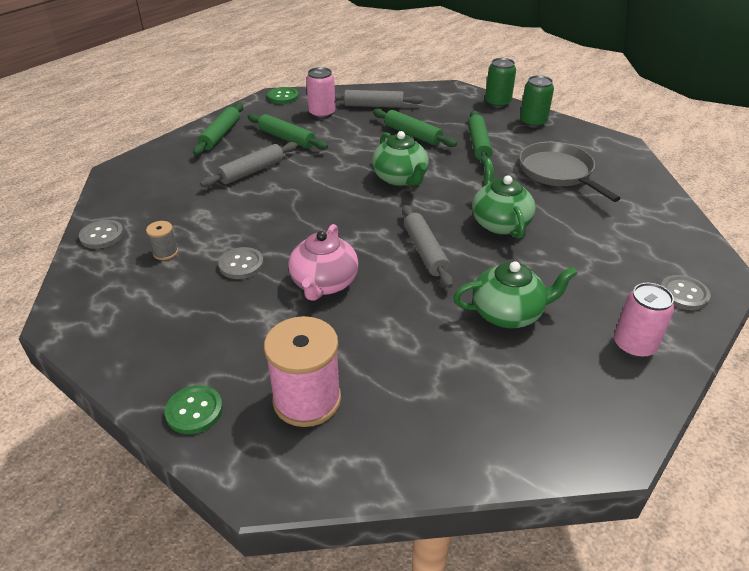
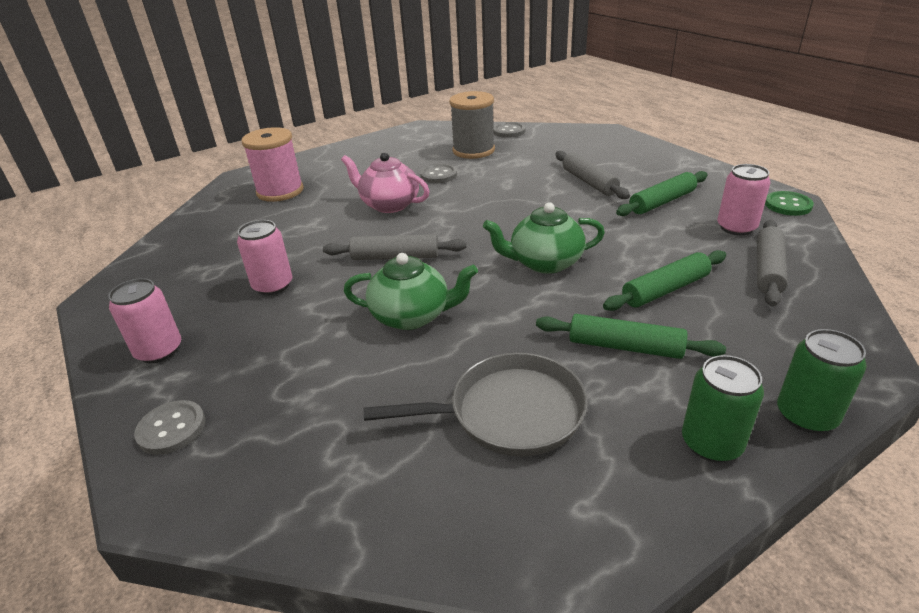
camera: 110 degrees right, 5 degrees down
(165, 252) = (473, 150): grey spool -> grey spool, size x2.16
(194, 411) = (309, 161): green button -> none
(221, 135) = (673, 169): green rolling pin -> none
(508, 313) = (273, 285): green teapot -> pink can

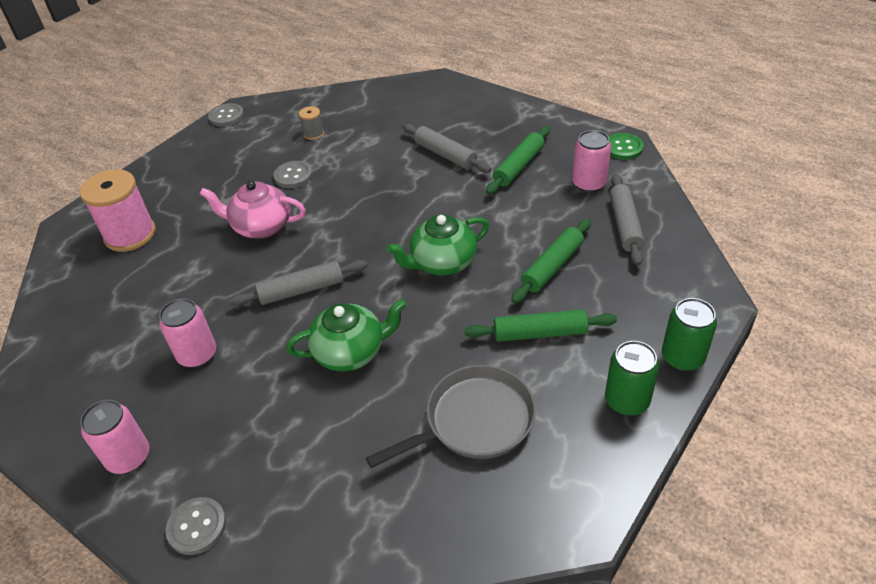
camera: 20 degrees left, 10 degrees up
(473, 150) = (314, 134): grey spool -> grey spool, size x0.46
(509, 131) = (338, 99): grey button -> grey button (226, 116)

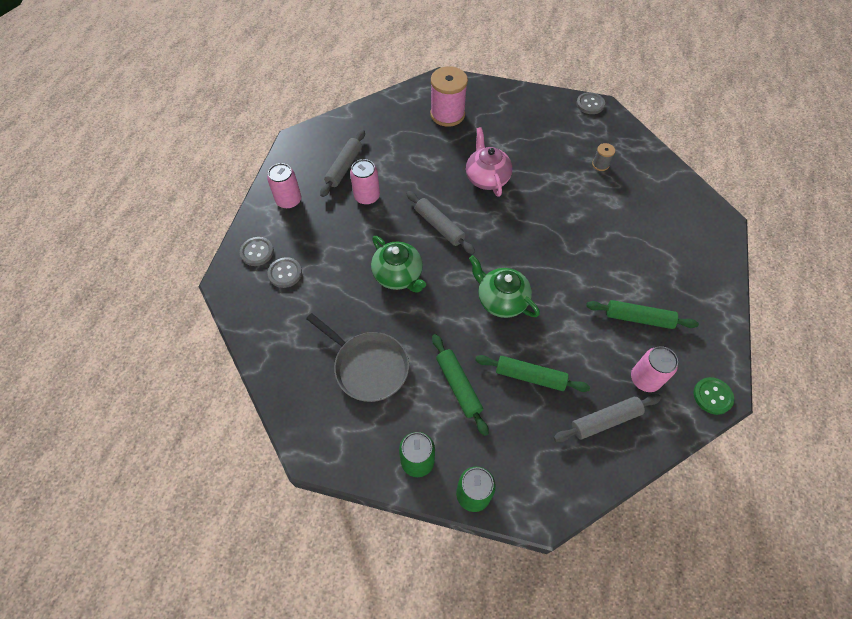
camera: 65 degrees right, 15 degrees up
(293, 176) = (546, 173): grey button -> grey button (285, 273)
(445, 155) = (624, 260): grey rolling pin -> grey rolling pin (344, 167)

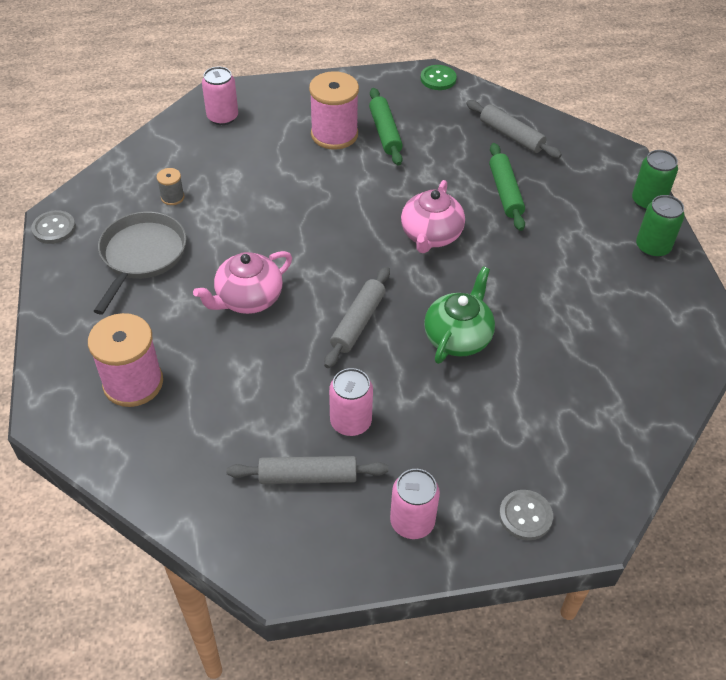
camera: 115 degrees left, 10 degrees down
(285, 273) = (534, 462): grey button -> none
(368, 366) = (592, 321): grey pan -> grey pan (141, 256)
(458, 386) = (555, 241): green rolling pin -> none
(501, 300) = (431, 236): green teapot -> pink teapot
(645, 281) = (334, 134): none -> pink spool
(645, 379) = (450, 119): pink can -> pink can (222, 117)

